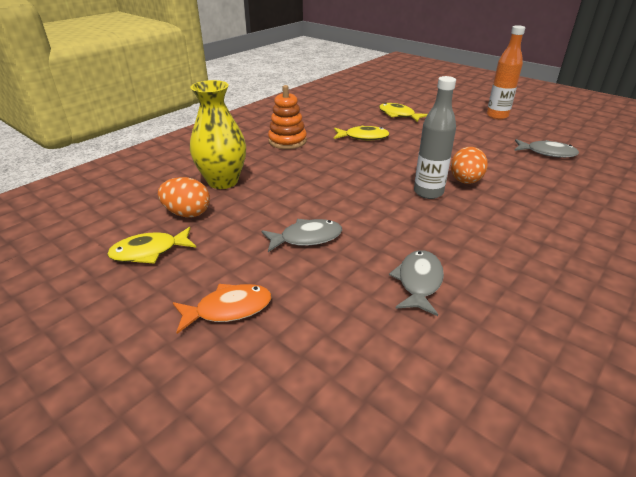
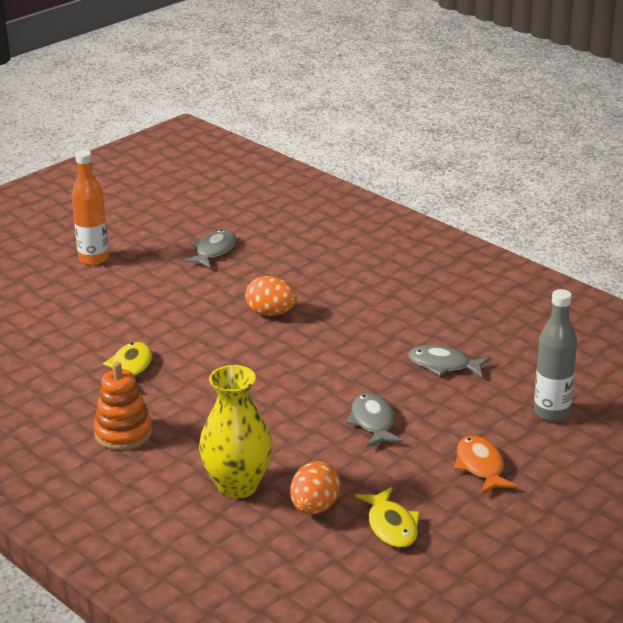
camera: 85 degrees left, 5 degrees down
(398, 115) = (60, 332): yellow fish -> none
(428, 192) = (291, 339): grey bottle -> grey bottle (551, 412)

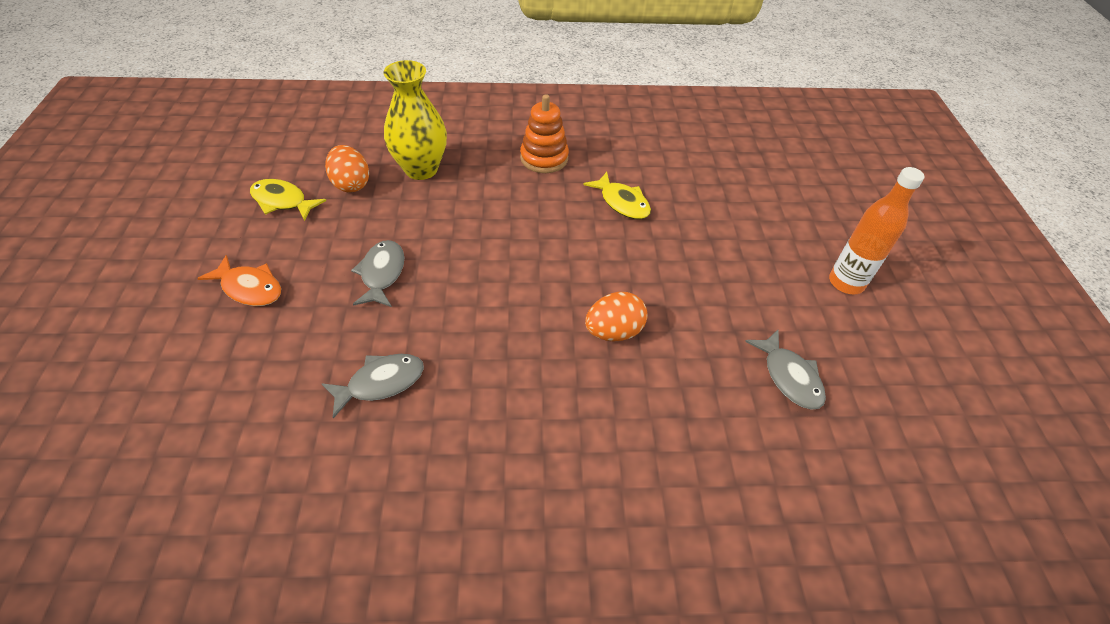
camera: 130 degrees right, 20 degrees up
(373, 422) = (382, 274): grey fish -> grey fish turned 120 degrees counterclockwise
(551, 412) = (218, 394): grey bottle -> none

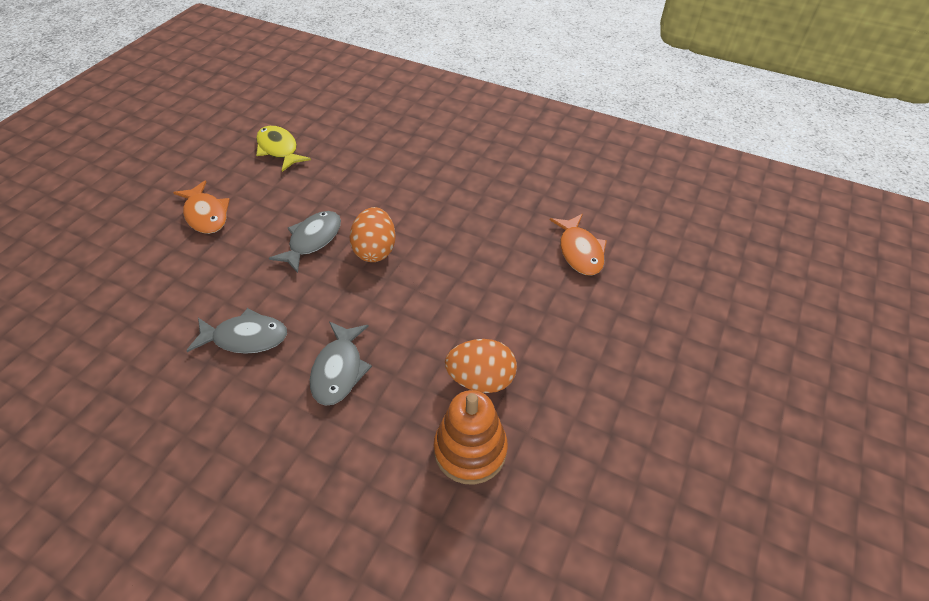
camera: 30 degrees right, 0 degrees up
(351, 184) = (342, 151): orange egg -> orange egg (375, 250)
(421, 169) = (409, 156): yellow vase -> none
(544, 158) = (530, 181): orange stacking toy -> orange stacking toy (470, 450)
(622, 202) = (579, 251): yellow fish -> orange fish
(789, 377) = (640, 513): grey fish -> grey fish (339, 370)
(846, 283) = (787, 437): orange bottle -> none

